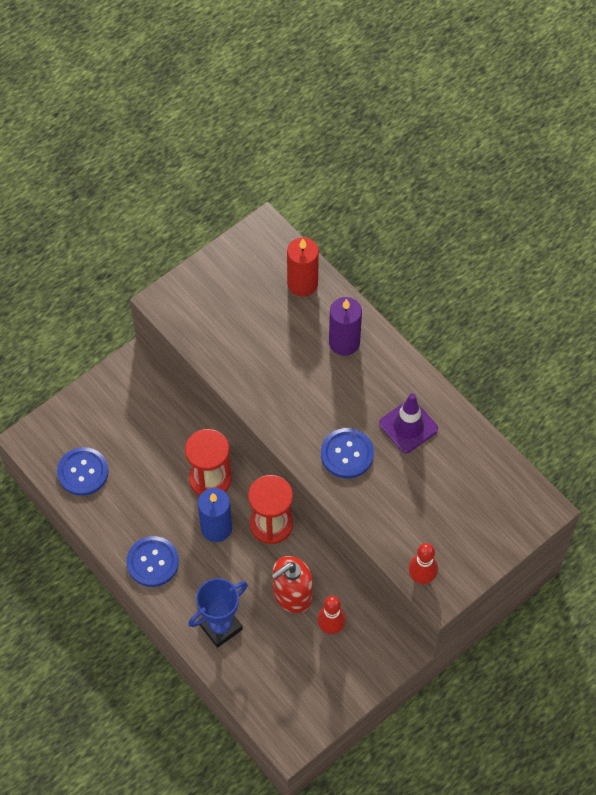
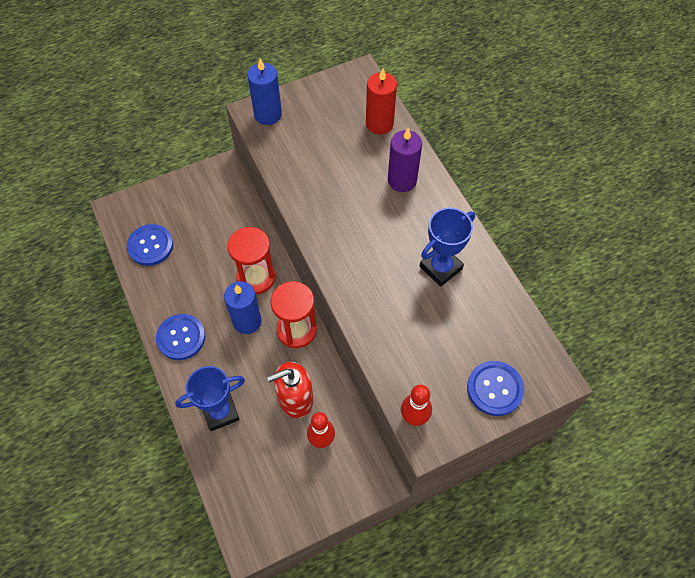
camera: 15 degrees right, 0 degrees up
(180, 300) = (268, 114): none -> blue candle
(347, 454) = (375, 279): blue button -> blue button (495, 389)
(408, 426) = (441, 268): purple traffic cone -> blue trophy

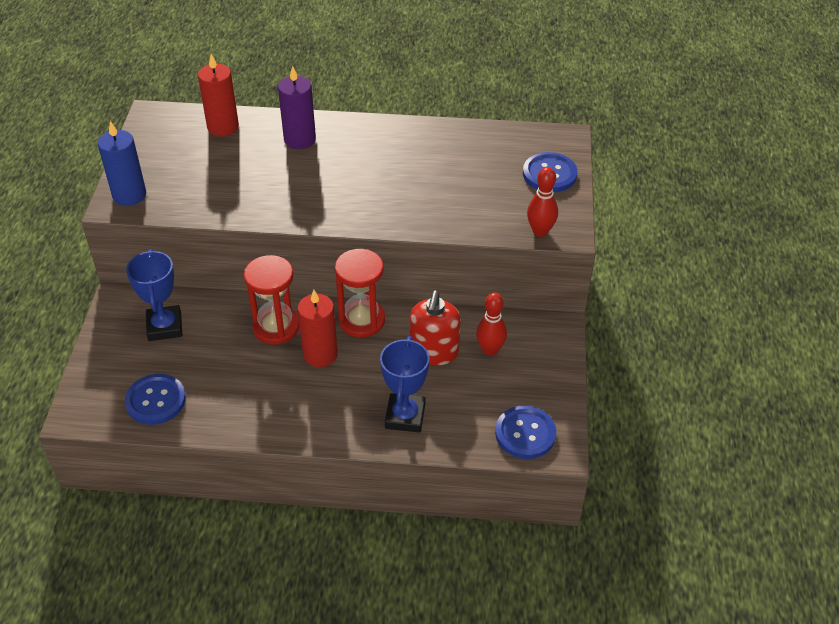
camera: 60 degrees left, 15 degrees down
(181, 337) = (294, 416): blue button -> blue button (525, 433)
(247, 321) = (320, 354): blue candle -> red candle
(441, 268) = (411, 155): blue trophy -> blue trophy (165, 327)

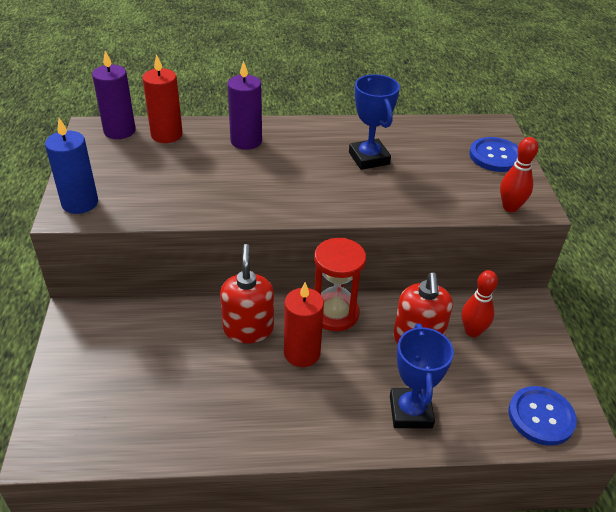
camera: 10 degrees left, 5 degrees down
(155, 400) = (131, 424): blue button -> none
(165, 327) = (129, 339): blue trophy -> blue trophy (369, 158)
(178, 119) = (119, 131): none -> purple candle
(276, 327) = (248, 329): red hourglass -> red soap dispenser

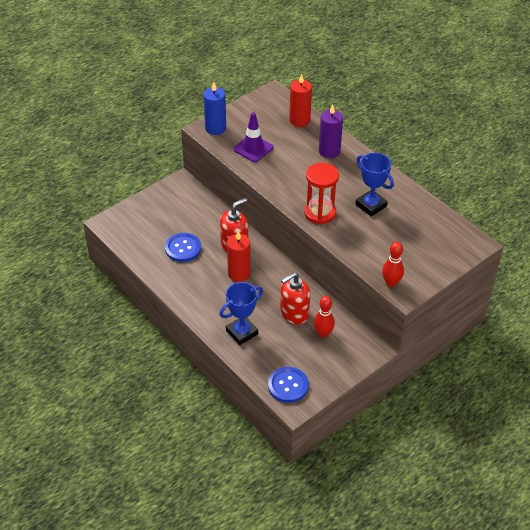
camera: 55 degrees right, 5 degrees up
(119, 131) = (282, 103): purple candle -> none
(162, 192) = (253, 148): none -> purple traffic cone
(335, 313) = (278, 272): red hourglass -> red hourglass (320, 213)
(369, 158) = (371, 205): blue trophy -> blue trophy turned 75 degrees counterclockwise
(495, 156) = (439, 257): blue button -> blue button (183, 248)

